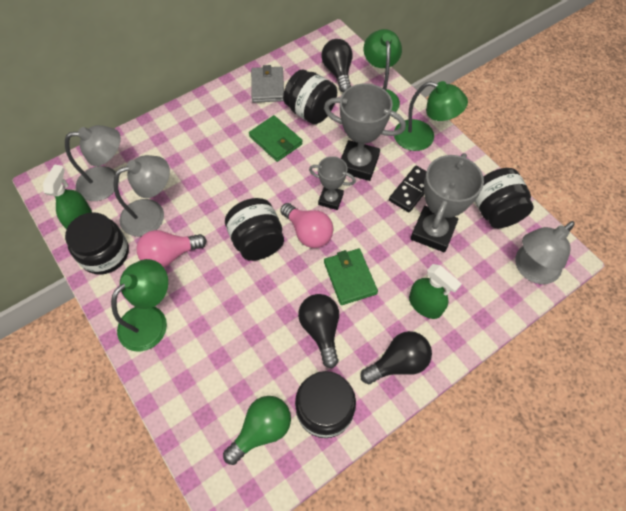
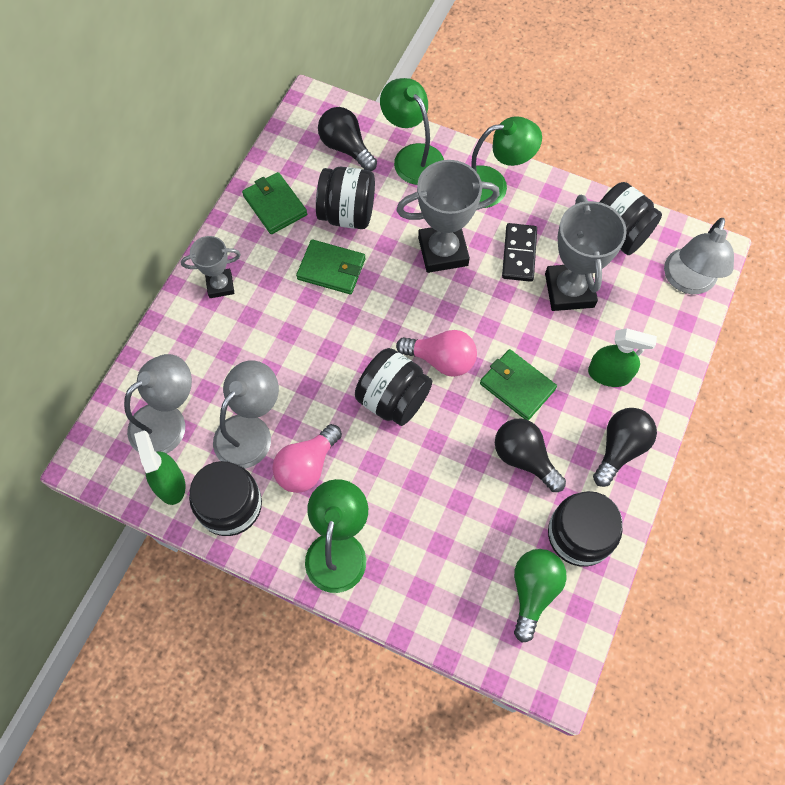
camera: 30 degrees left, 5 degrees up
(267, 86) = (275, 205): grey wallet -> green wallet
(330, 199) = (440, 309): grey trophy -> grey trophy (220, 285)

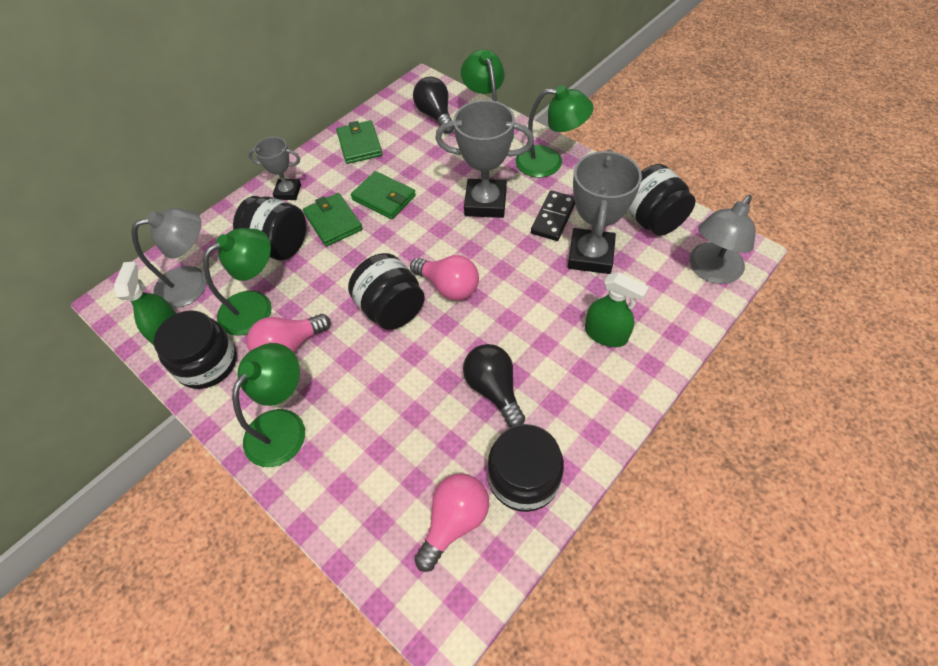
camera: 20 degrees right, 10 degrees down
(250, 431) = (256, 306): grey lamp -> green lamp
(347, 214) = (415, 161): black jar -> black jar (279, 246)
(517, 386) = (511, 324): green wallet -> green wallet (333, 222)
(533, 591) = (454, 521): green light bulb -> pink light bulb
(620, 448) = (594, 404): black light bulb -> none

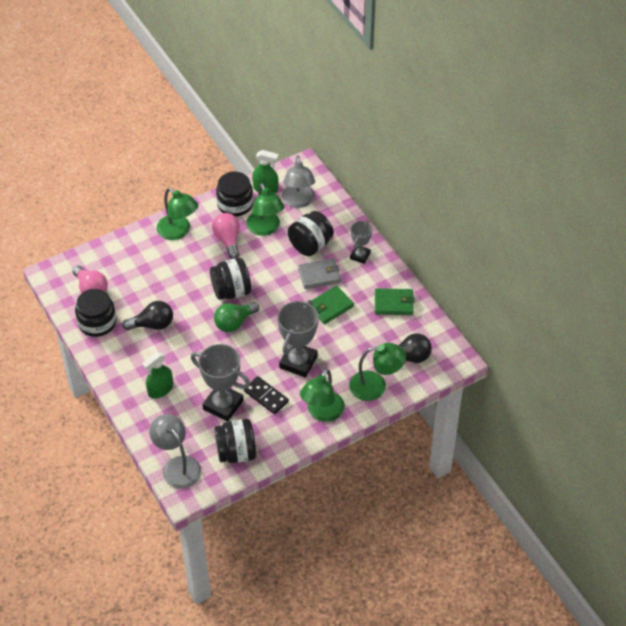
camera: 105 degrees right, 5 degrees down
(333, 222) = (319, 275): green wallet -> grey wallet
(448, 287) = (234, 323): pink light bulb -> green light bulb

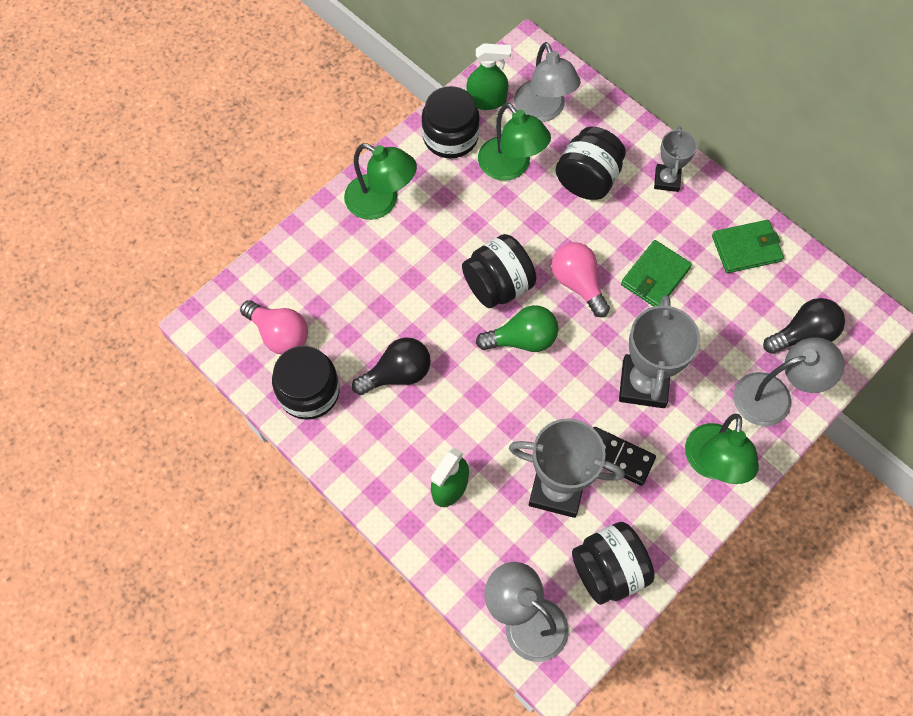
camera: 15 degrees left, 15 degrees up
(228, 240) = (461, 200): pink light bulb -> pink light bulb (577, 283)
(234, 323) = (522, 339): green light bulb -> green light bulb turned 135 degrees counterclockwise
(319, 275) = (619, 227): grey wallet -> none
(376, 386) = (774, 396): green lamp -> grey lamp

